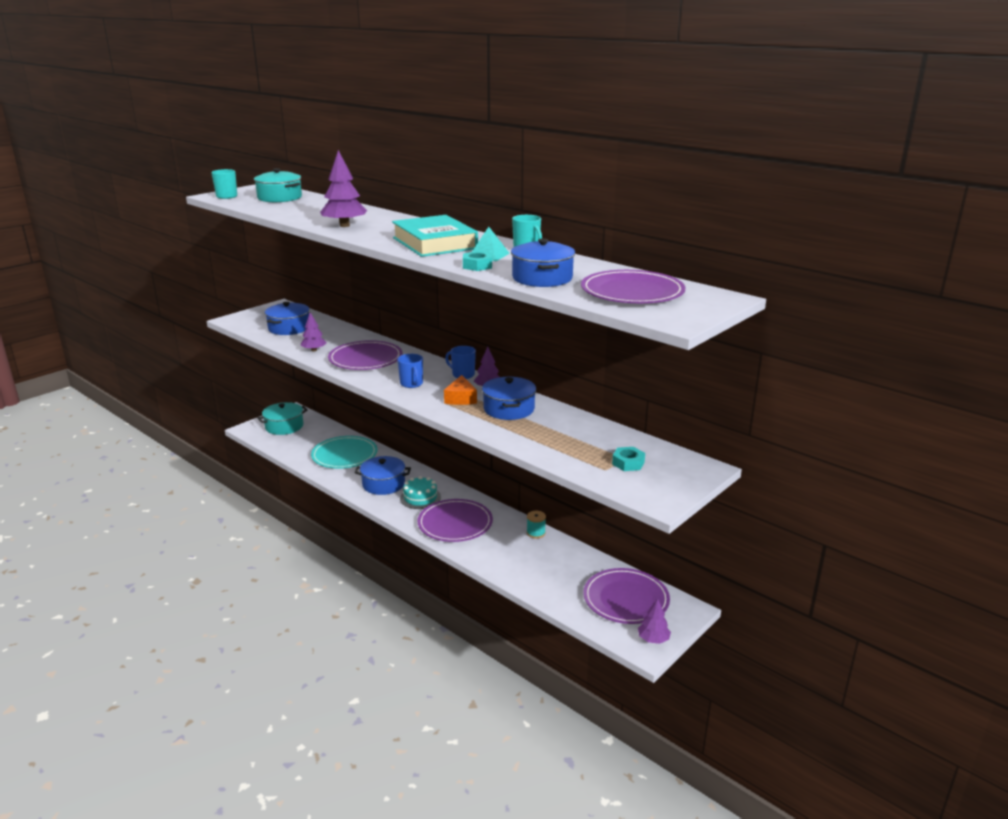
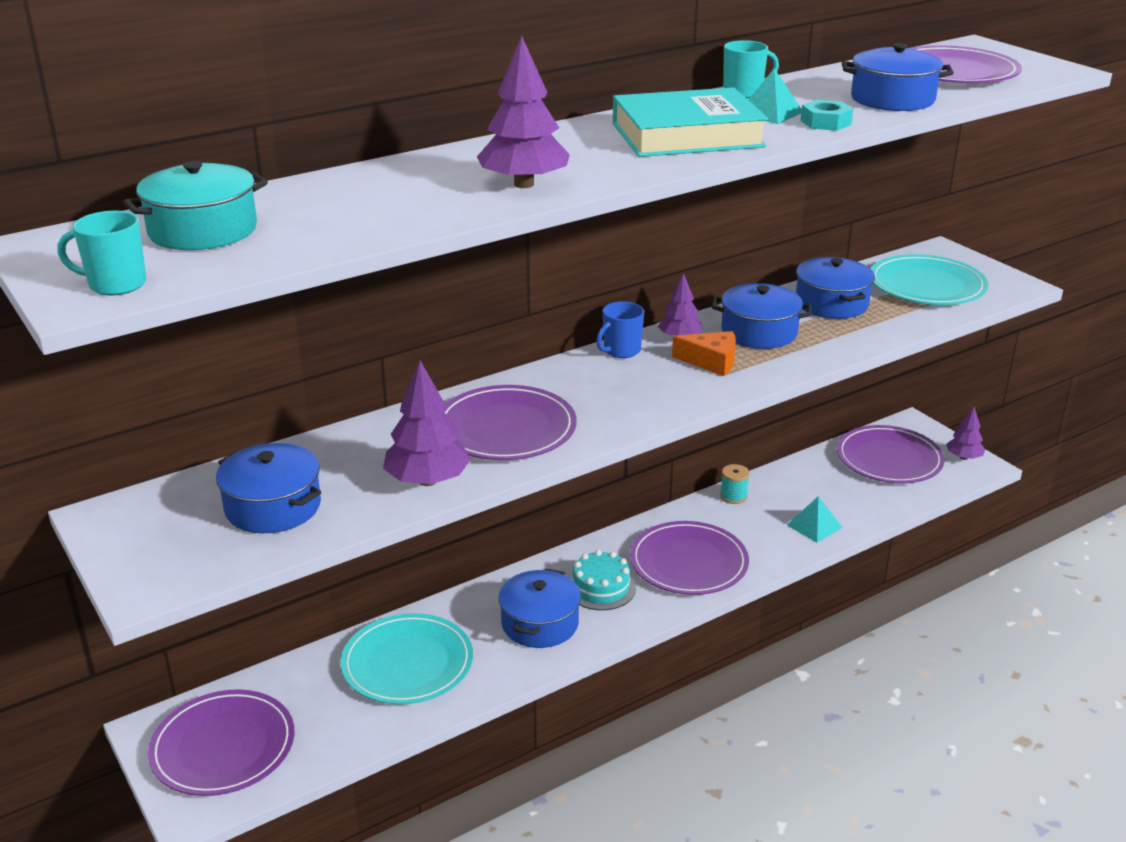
camera: 75 degrees left, 5 degrees up
(284, 426) = (223, 747): turquoise pot -> purple plate
(314, 350) = (428, 480): purple tree -> purple tree, size x1.60
(411, 384) = (640, 395): blue mug -> none
(516, 568) = (814, 526): none -> turquoise pyramid
(568, 429) = (831, 304): none -> blue pot
(628, 463) = (927, 285): turquoise nut -> turquoise plate

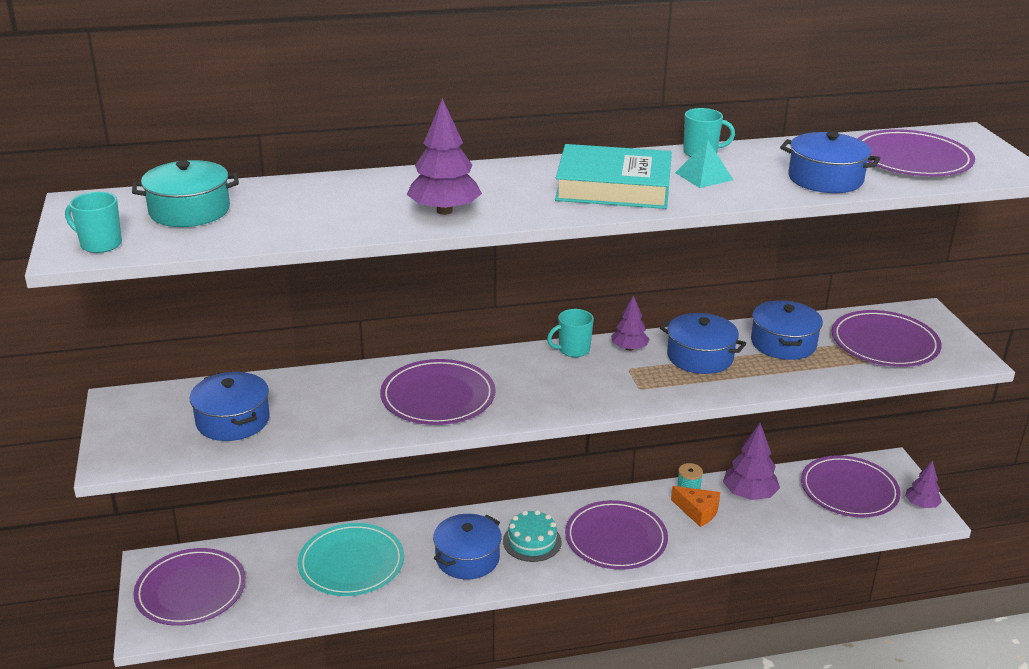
camera: 20 degrees right, 0 degrees up
(428, 480) = (352, 426): purple tree -> purple tree (749, 494)
(621, 351) = (573, 350): blue mug -> turquoise mug
(711, 361) = (640, 375): orange cheese -> orange cheese (698, 511)
(814, 526) = (743, 534): turquoise pyramid -> none
(825, 122) = (742, 193): turquoise nut -> none
(927, 285) = (884, 343): turquoise plate -> purple plate

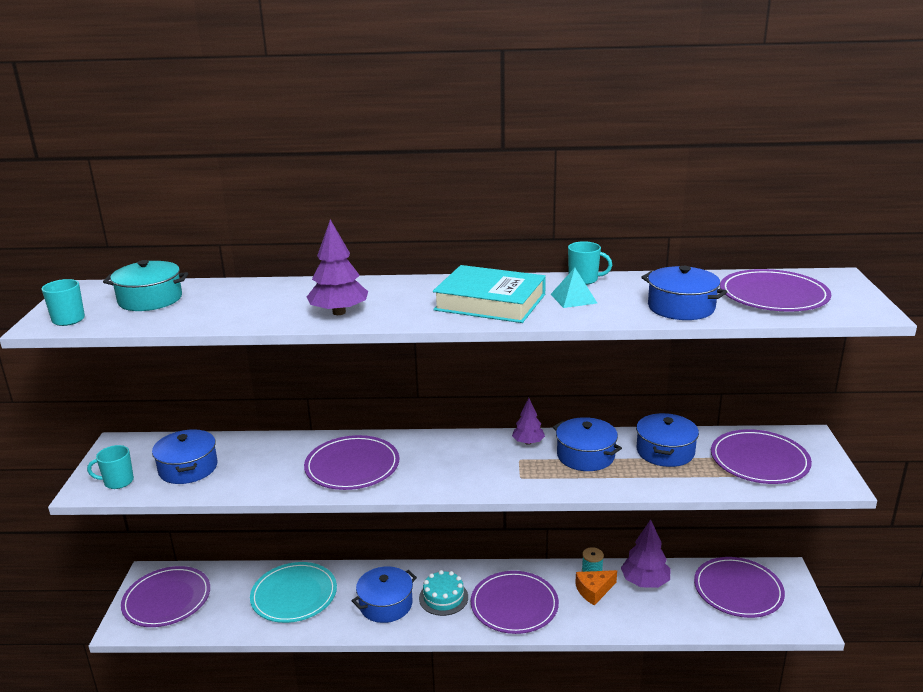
camera: 15 degrees right, 5 degrees down
(573, 350) = (480, 439): turquoise mug -> turquoise mug (118, 482)
(698, 511) = (594, 591): orange cheese -> orange cheese turned 105 degrees clockwise
(921, 505) = (802, 613): purple tree -> none

